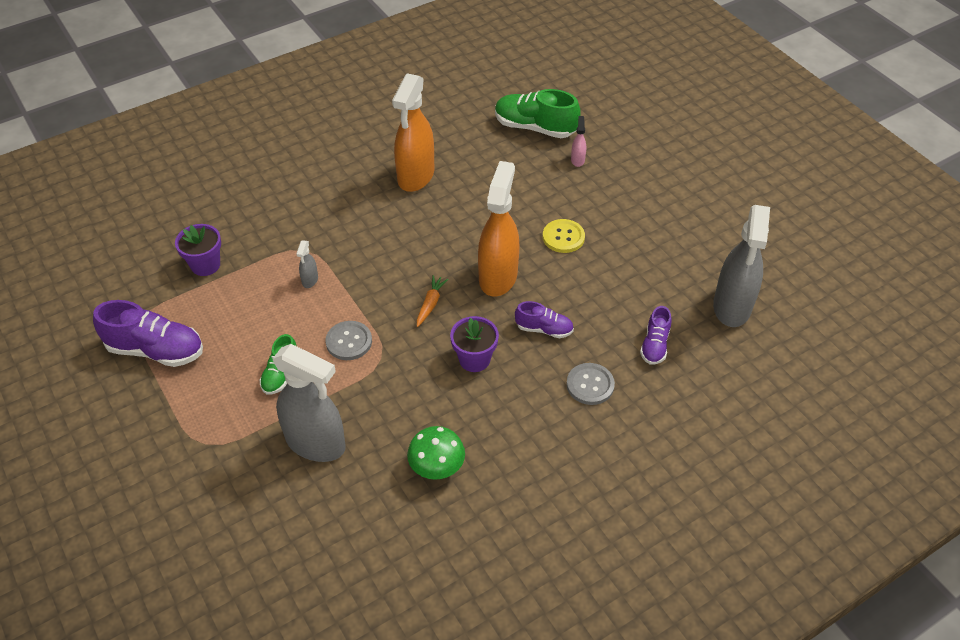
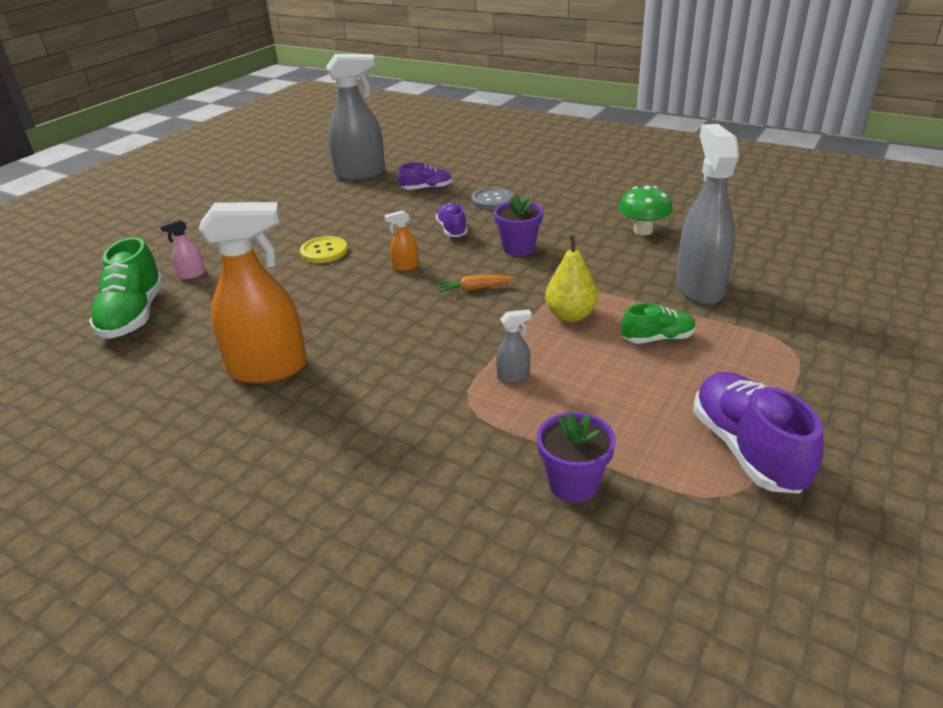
camera: 115 degrees left, 15 degrees down
(349, 341) = (570, 315): grey button -> yellow pear
(498, 276) = (405, 267): orange spray bottle -> orange spray bottle, size x0.41

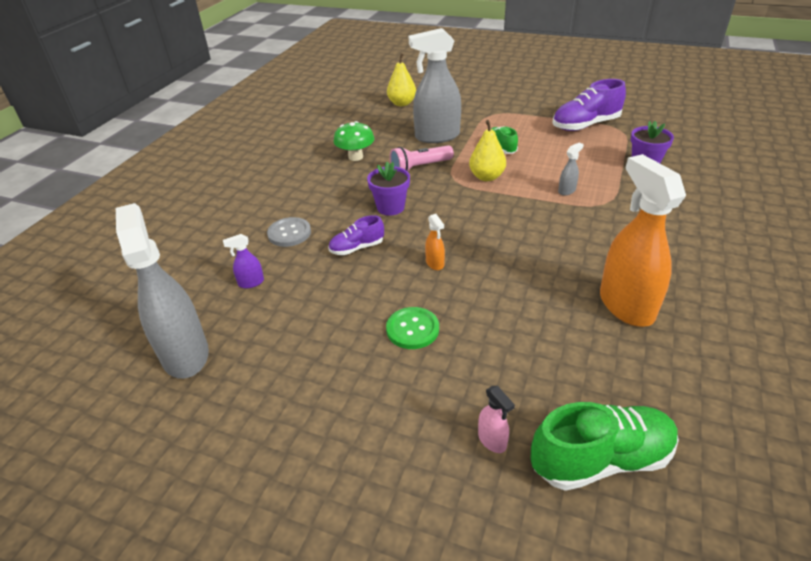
camera: 100 degrees left, 5 degrees up
(324, 251) = (412, 329): yellow button -> green button
(427, 189) = (251, 283): purple shoe -> purple spray bottle
(474, 289) = (463, 220): orange carrot -> none
(513, 376) = (567, 191): grey spray bottle -> grey spray bottle turned 75 degrees clockwise
(607, 270) = (420, 167): none -> pink flashlight
(822, 267) = (402, 103): none -> yellow pear

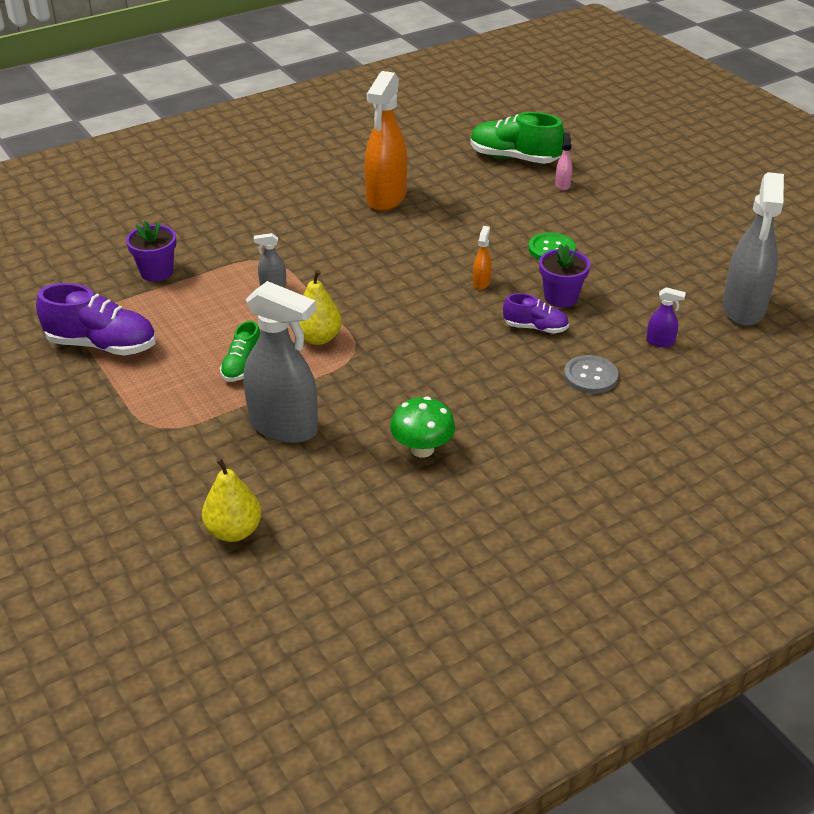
camera: 145 degrees left, 0 degrees up
(390, 207) = (459, 354): purple flower pot -> purple flower pot (560, 297)
(420, 167) = (368, 388): pink flashlight -> none

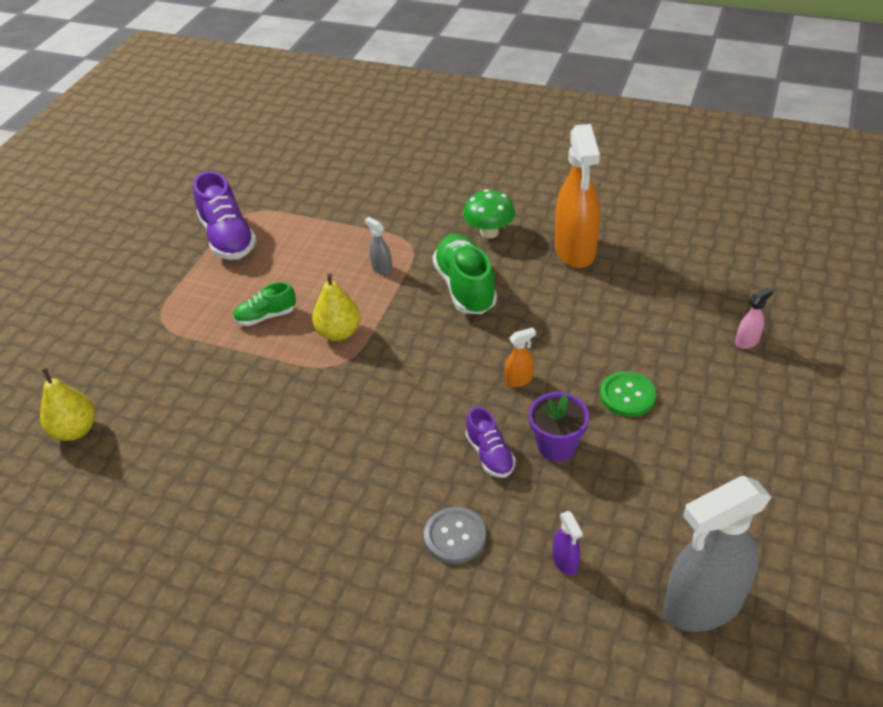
camera: 55 degrees right, 5 degrees up
(156, 272) = (336, 206): purple flower pot -> none
(284, 427) = (213, 383): grey spray bottle -> none
(386, 198) = (575, 251): orange spray bottle -> orange spray bottle turned 75 degrees counterclockwise
(422, 449) = (250, 479): green mushroom -> green mushroom (489, 232)
(514, 158) = (746, 285): green shoe -> green shoe (465, 287)

